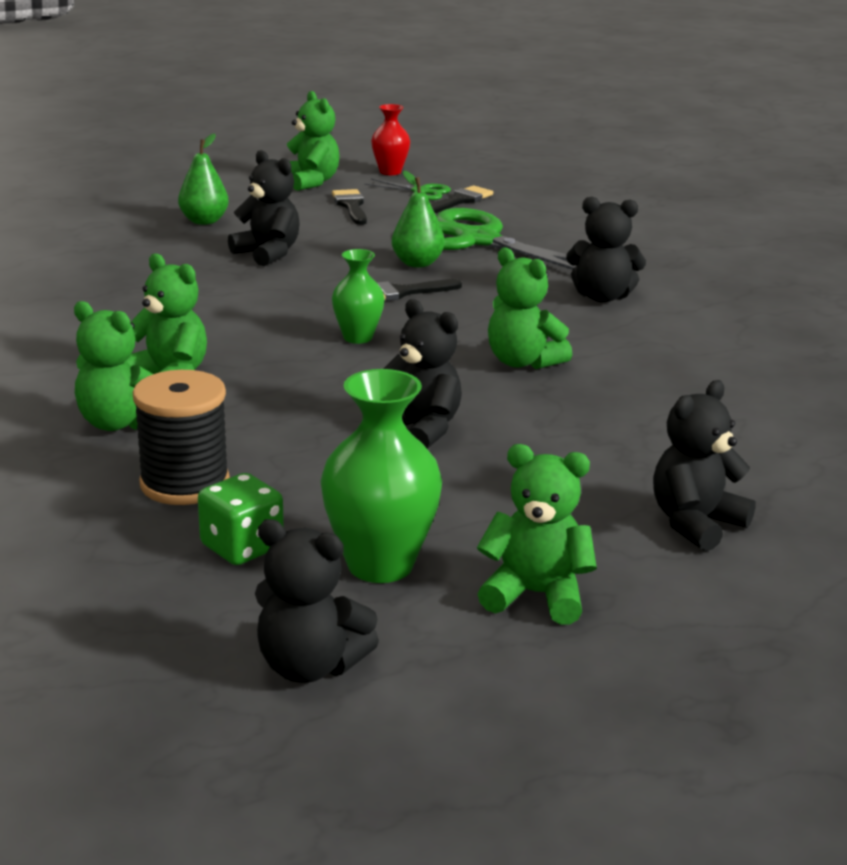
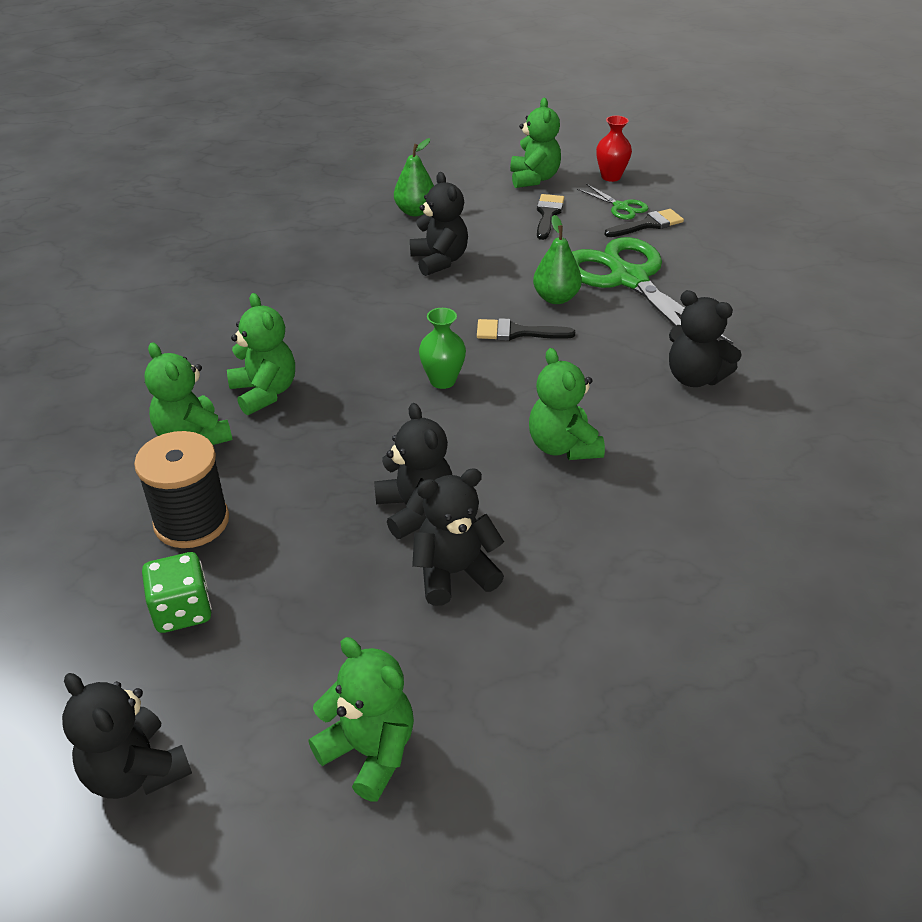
camera: 25 degrees right, 15 degrees up
(380, 565) = (271, 668): green vase -> none
(695, 523) = (575, 707): black teddy bear -> black teddy bear (454, 573)

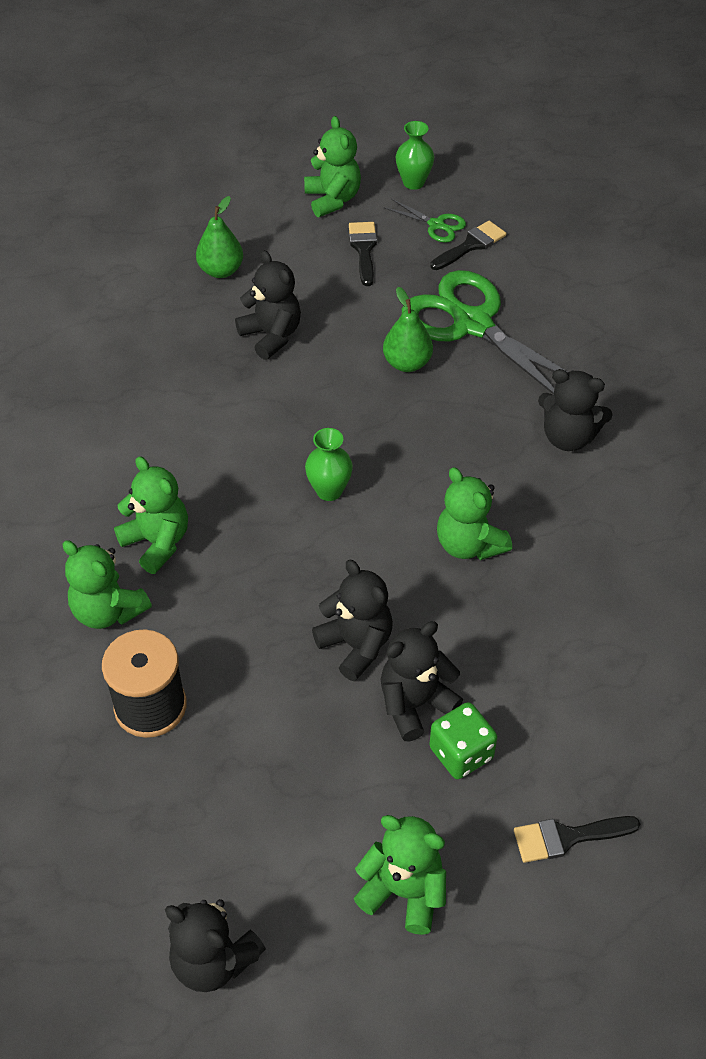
camera: 15 degrees left, 10 degrees up
(182, 610) = (184, 800): green dice -> green dice (461, 753)
(517, 332) = (382, 415): black brush -> black brush (567, 837)
(611, 177) = (413, 182): red vase -> green vase

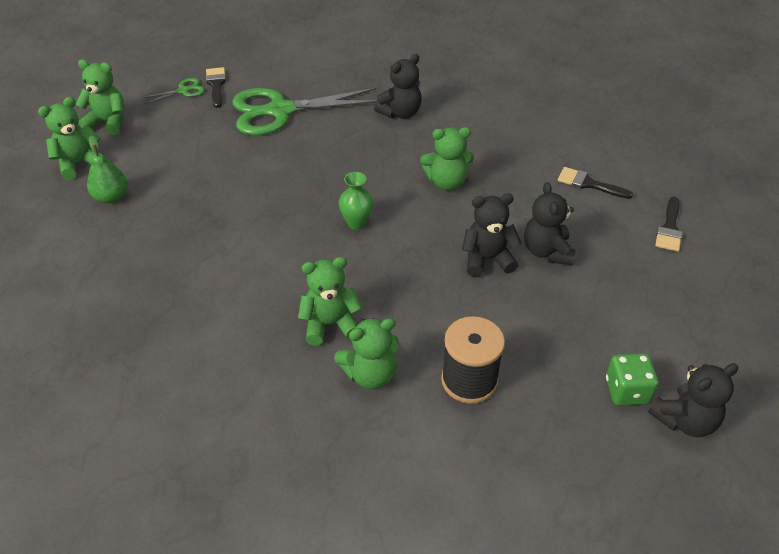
camera: 60 degrees left, 5 degrees down
(271, 336) = (199, 197): black teddy bear -> none
(364, 249) = (169, 127): black brush -> black brush (589, 184)
(403, 891) = (674, 309): green teddy bear -> green teddy bear (79, 163)
(407, 363) = (284, 148): green pear -> none
(413, 182) = (136, 84): green vase -> none
(461, 753) = (592, 246): green dice -> green dice (626, 391)

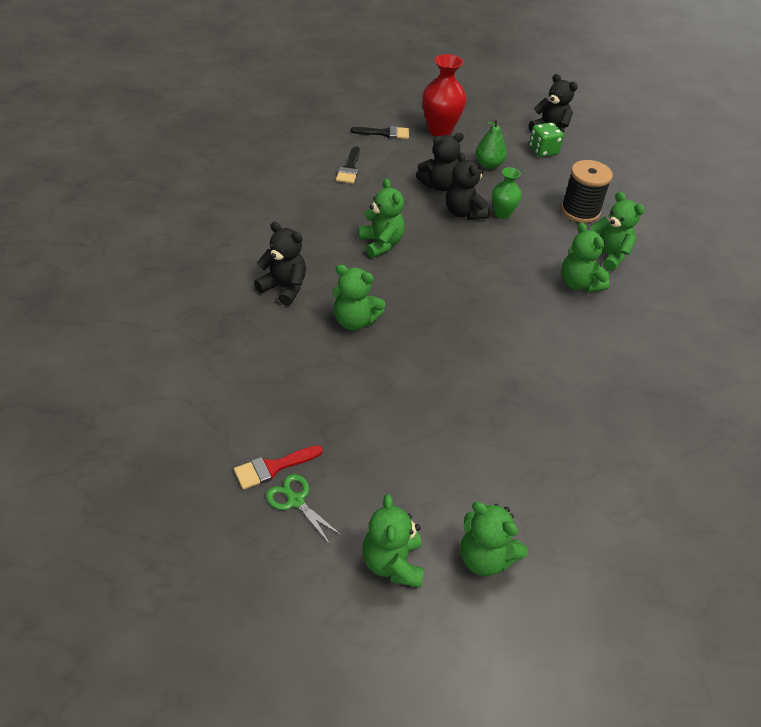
camera: 110 degrees left, 0 degrees up
(112, 197) = (523, 493): green pear -> green pear (488, 165)
(216, 85) = (273, 467): black brush -> red brush
(280, 111) = (310, 386): green scissors -> none
(342, 145) = (355, 321): none -> green teddy bear
(357, 223) = (461, 290): green vase -> green vase (502, 214)
(680, 284) = (440, 130): none -> red vase

